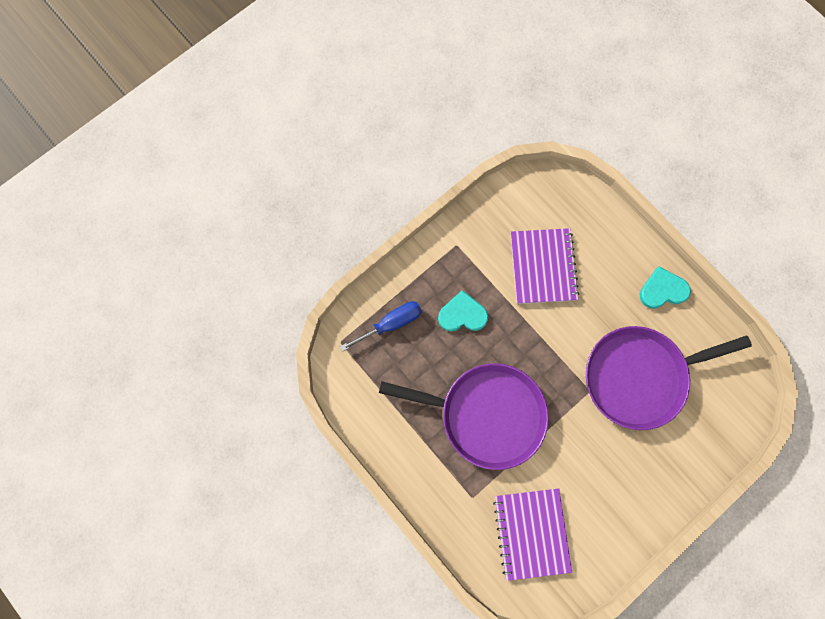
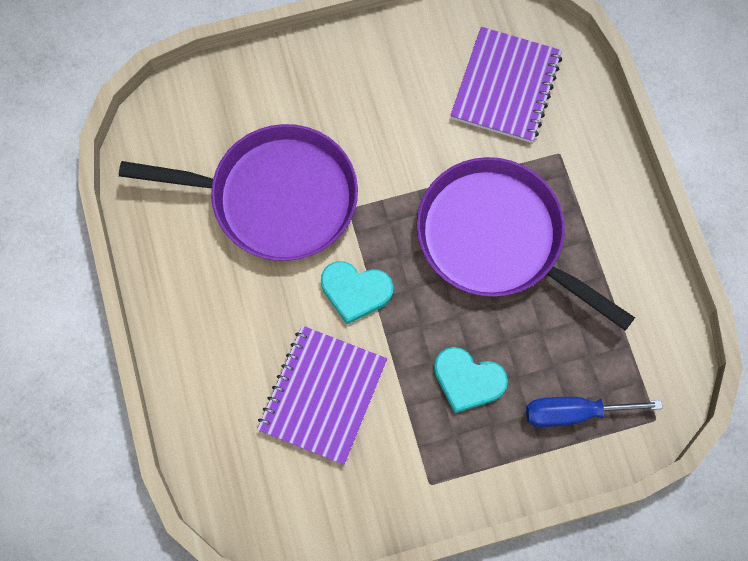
camera: 155 degrees left, 5 degrees down
(662, 290) = (179, 289): turquoise heart -> turquoise heart (355, 291)

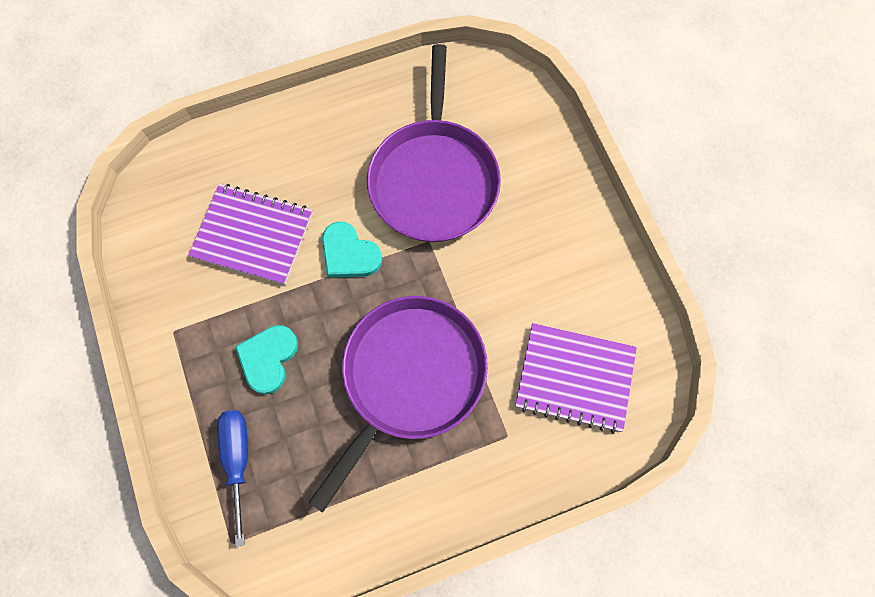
camera: 85 degrees right, 0 degrees up
(355, 291) = (349, 254): turquoise heart -> turquoise heart turned 60 degrees counterclockwise

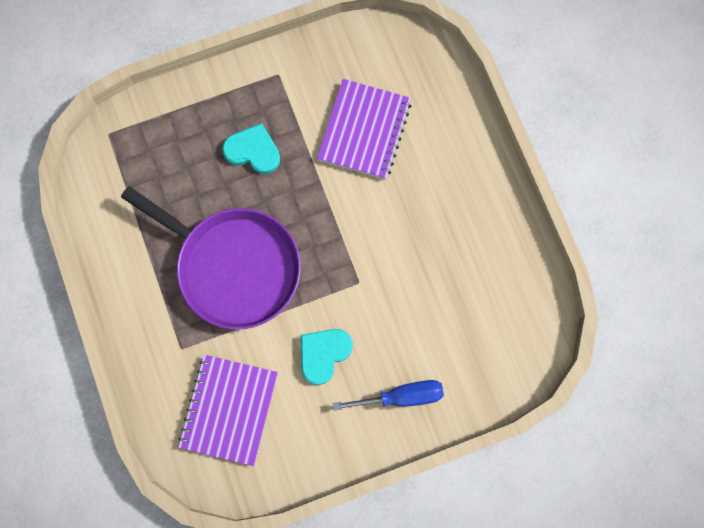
camera: 90 degrees right, 5 degrees up
(238, 460) = (171, 133): blue screwdriver -> blue screwdriver (401, 396)
(349, 254) = (347, 213): turquoise heart -> turquoise heart (323, 354)
(434, 179) = (422, 287): purple pan -> none

